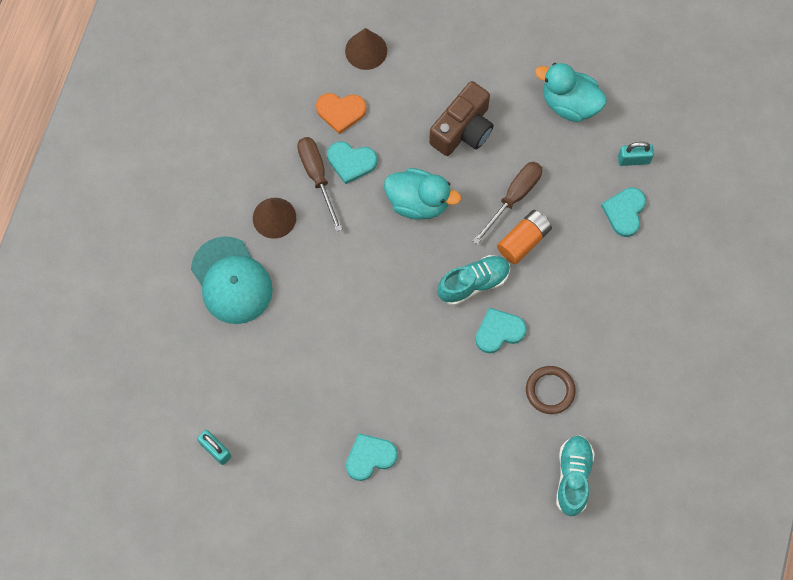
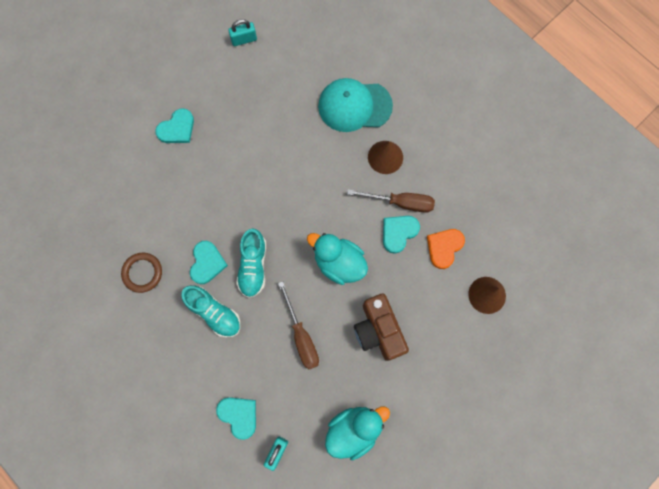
camera: 120 degrees right, 5 degrees up
(370, 457) = (177, 129): turquoise heart -> turquoise heart turned 45 degrees clockwise
(418, 202) = (339, 263): turquoise duck -> turquoise duck turned 75 degrees clockwise
(523, 241) = (263, 322): orange battery -> none
(573, 477) = (74, 251): turquoise shoe -> turquoise shoe (214, 313)

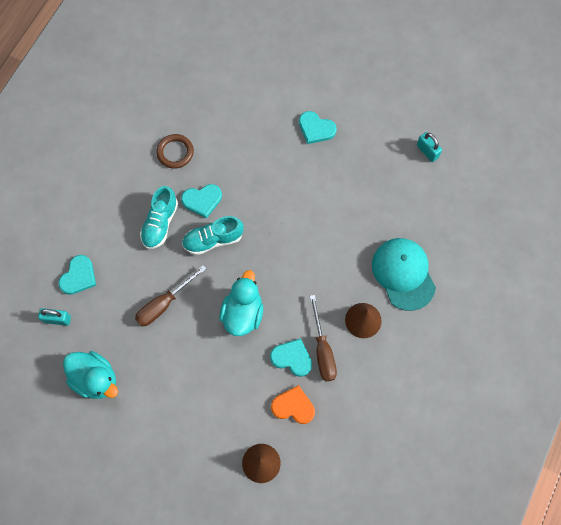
camera: 70 degrees right, 5 degrees down
(378, 330) = (192, 371): brown camera -> none

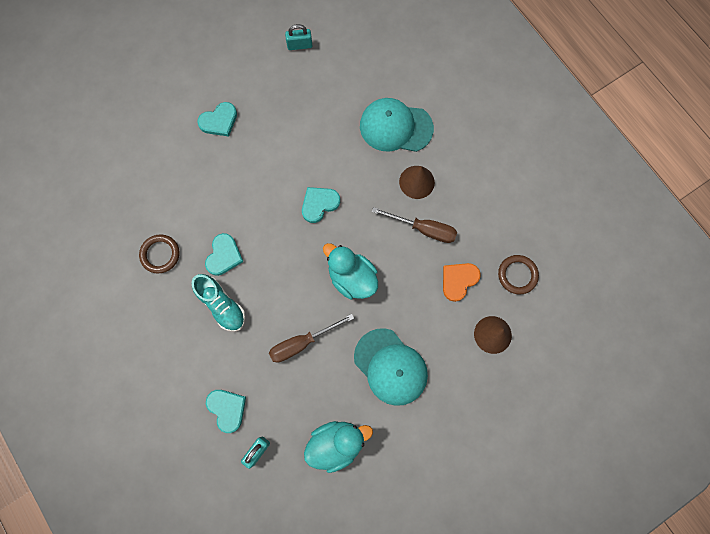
camera: 60 degrees left, 5 degrees up
(164, 304) = (302, 343): brown screwdriver -> brown screwdriver turned 75 degrees clockwise
(183, 388) = (390, 366): none -> turquoise cap
(213, 240) = (268, 266): turquoise shoe -> none
(292, 358) = (416, 258): turquoise heart -> turquoise heart (319, 204)
(329, 457) = (517, 275): none -> brown ring

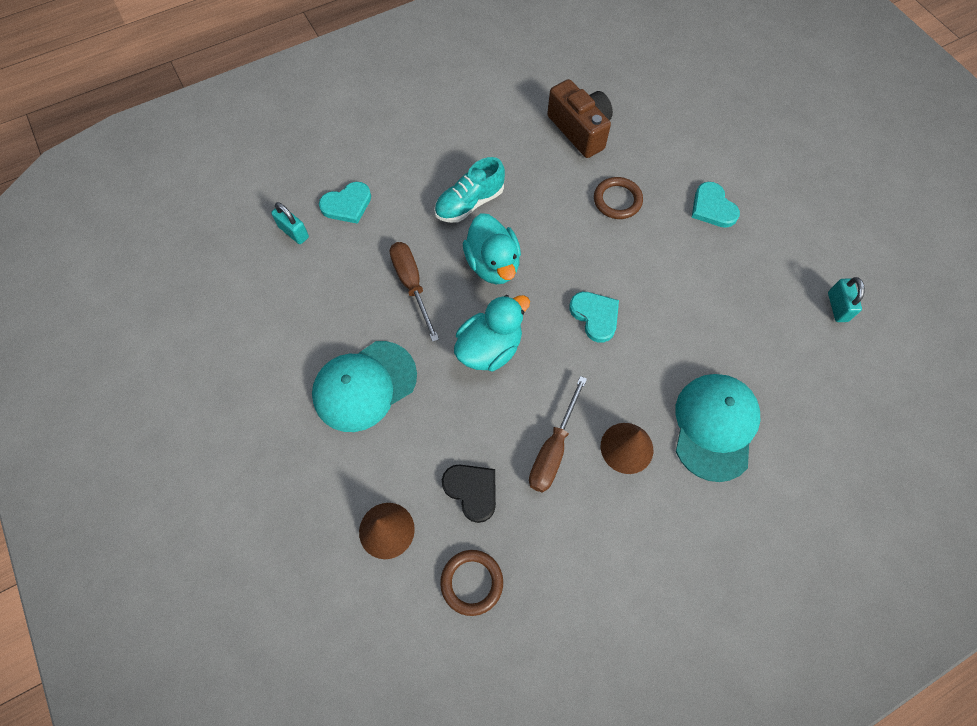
camera: 95 degrees right, 10 degrees down
(143, 220) = (580, 130): none -> brown camera
(160, 254) = (537, 145): brown ring -> brown ring (617, 200)
(224, 256) = (531, 207): turquoise heart -> none
(336, 443) = (283, 314): turquoise duck -> turquoise duck (493, 264)
(458, 280) = (472, 491): orange heart -> black heart

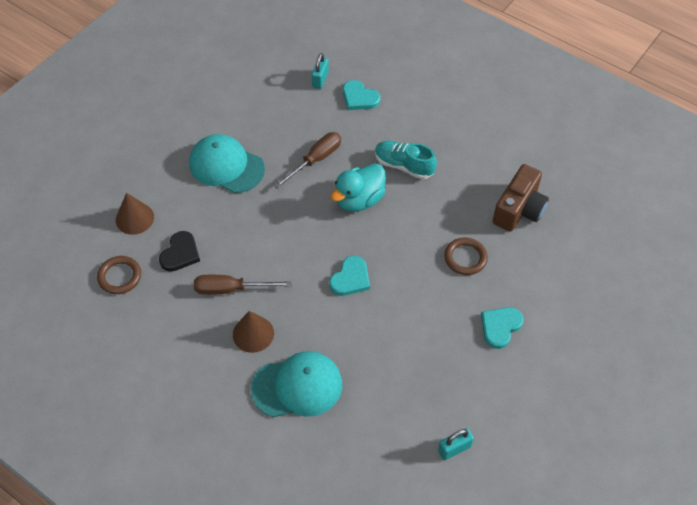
camera: 65 degrees right, 10 degrees down
(489, 348) = (289, 224): turquoise duck -> none

